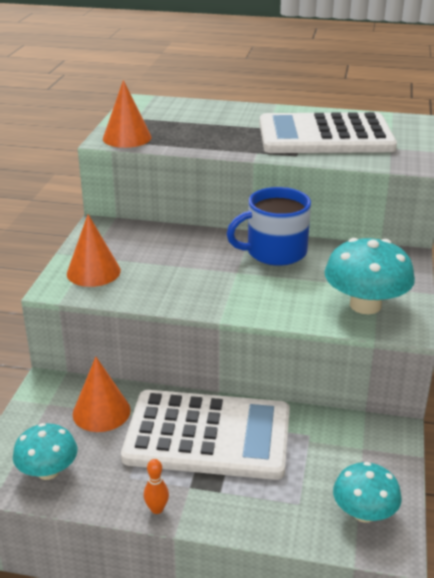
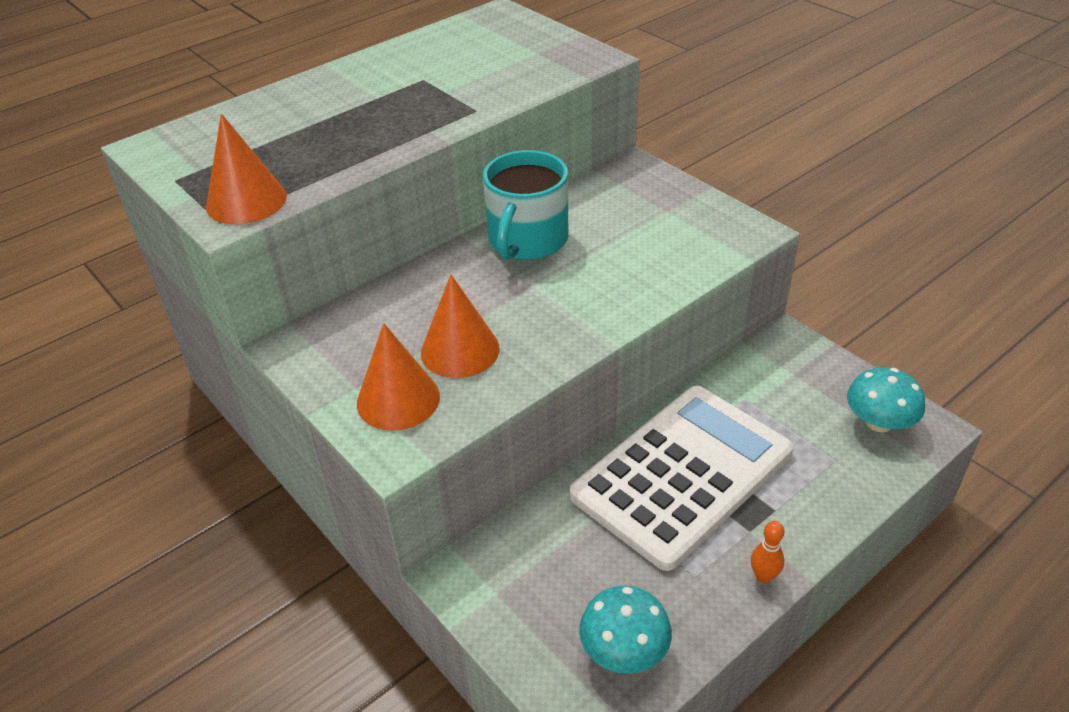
camera: 50 degrees left, 10 degrees up
(101, 412) = (560, 547): orange cone -> orange cone (460, 350)
(275, 252) = (527, 240): blue mug -> turquoise mug
(325, 136) = (456, 73): white calculator -> none
(365, 305) = (690, 234): turquoise mushroom -> none

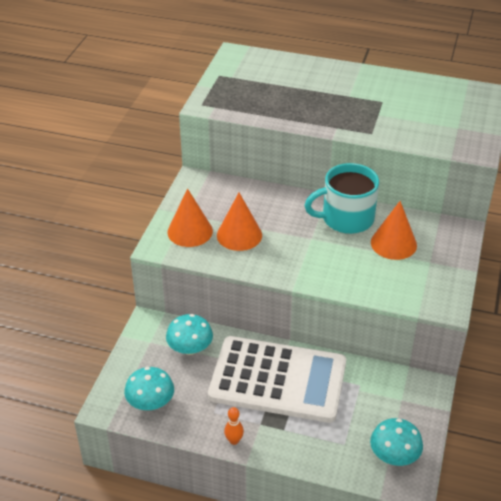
camera: 55 degrees right, 0 degrees up
(246, 201) = (222, 103): orange cone -> orange cone (393, 243)
(549, 547) = (190, 348): none -> turquoise mushroom

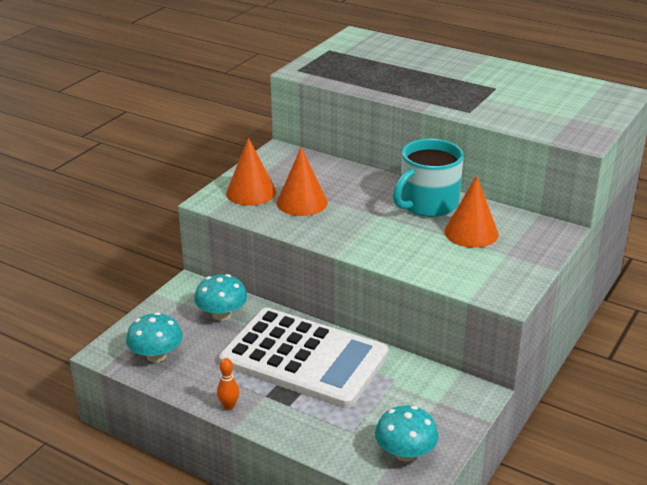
camera: 15 degrees right, 10 degrees down
(346, 218) = (427, 204): turquoise mug -> turquoise mug turned 45 degrees counterclockwise

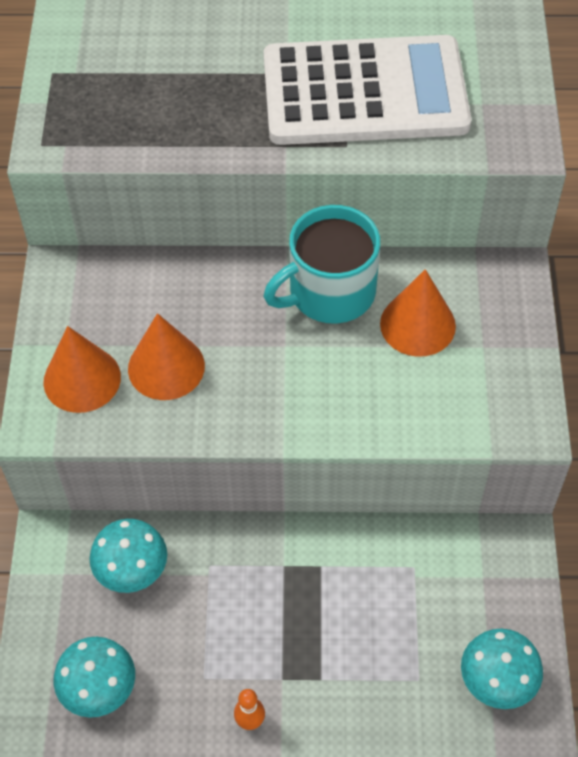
camera: 30 degrees left, 25 degrees up
(304, 358) = (286, 591): white calculator -> white calculator (365, 93)
(427, 204) = (330, 292): turquoise mug -> turquoise mug turned 45 degrees clockwise

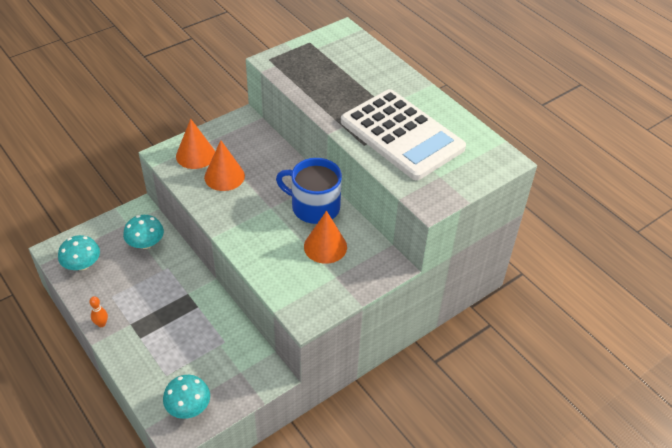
camera: 50 degrees right, 10 degrees down
(330, 292) = (314, 207): turquoise mug -> blue mug

